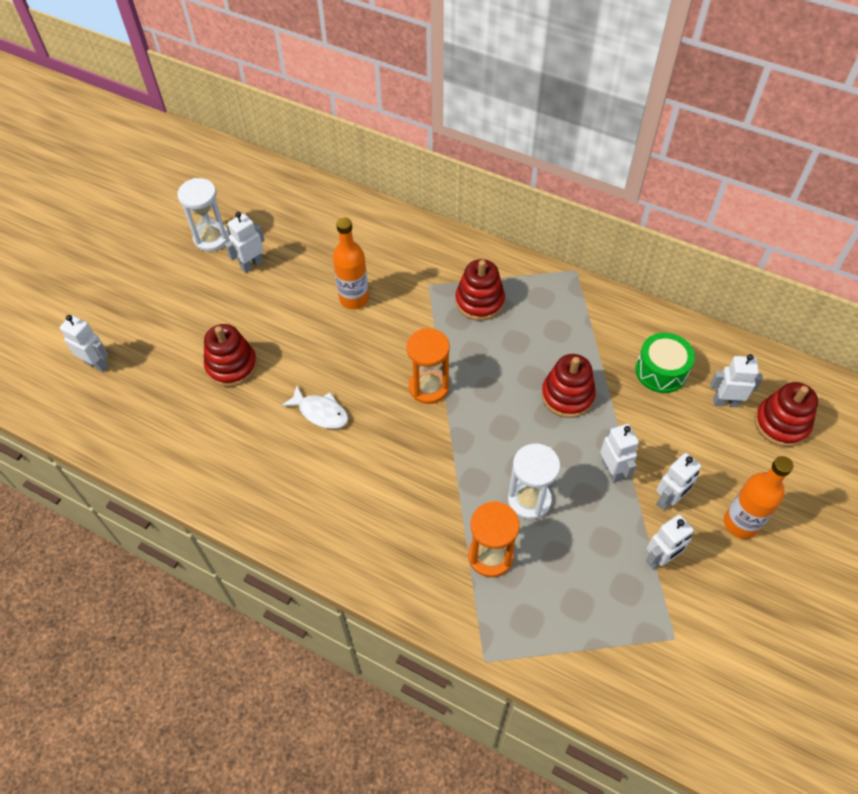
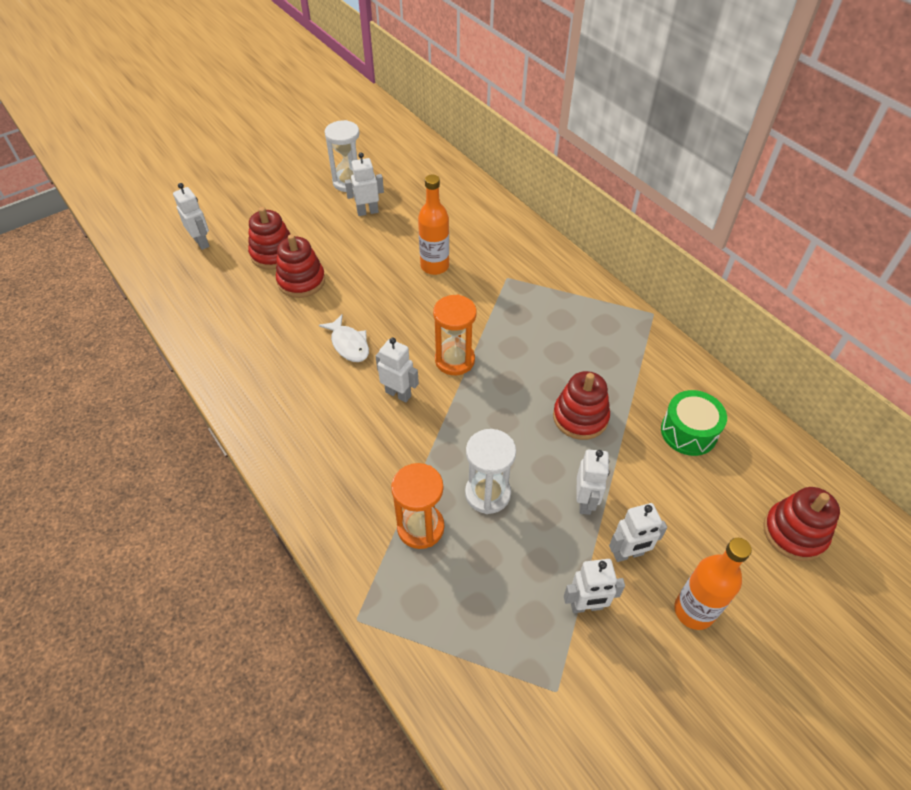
camera: 25 degrees right, 5 degrees down
(479, 301) = (545, 307): red stacking toy -> red stacking toy (273, 254)
(725, 402) = (742, 487): white robot -> white robot (398, 394)

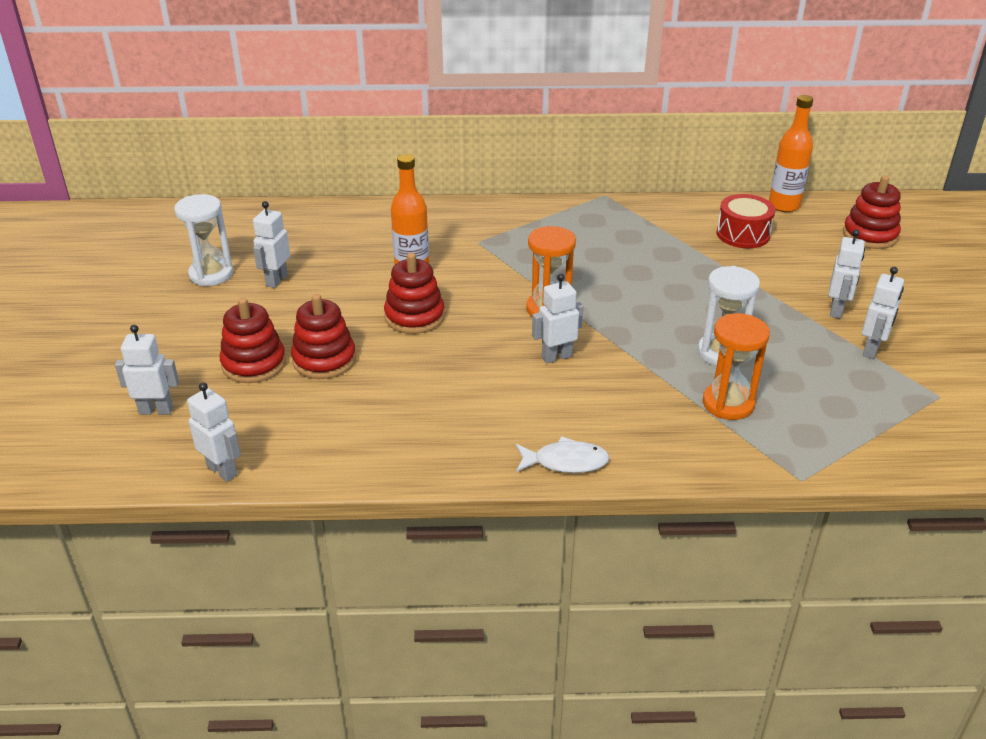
camera: 55 degrees left, 15 degrees down
(349, 344) = (456, 362): white fish -> white fish (565, 462)
(580, 417) = (681, 274): red stacking toy -> red stacking toy (414, 317)
(585, 502) = (771, 308): white robot -> white robot (222, 470)
(688, 432) = (743, 234): green drum -> red drum
(693, 611) = (907, 304): orange bottle -> orange bottle (784, 205)

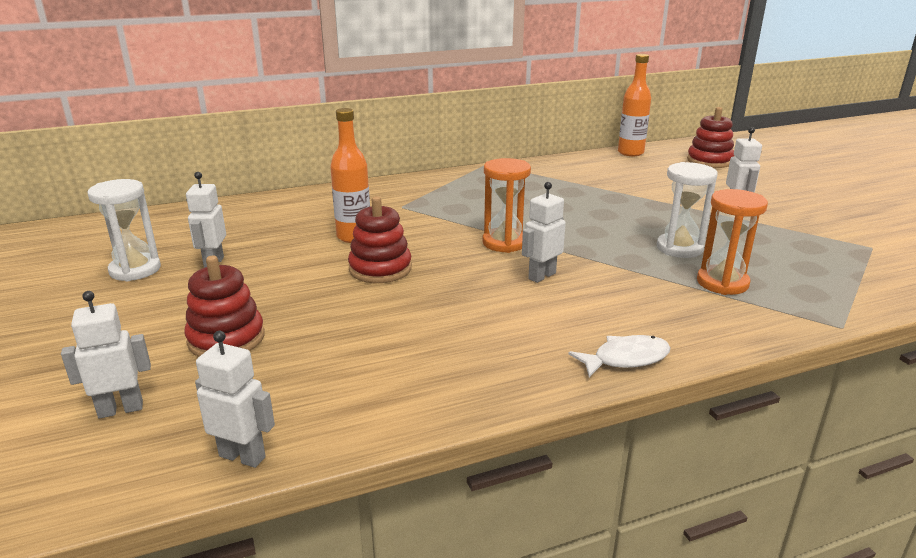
camera: 20 degrees left, 10 degrees down
(324, 360) = (307, 320): red stacking toy -> none
(743, 234) = (618, 172): red drum -> none
(871, 350) = (789, 227): white robot -> none

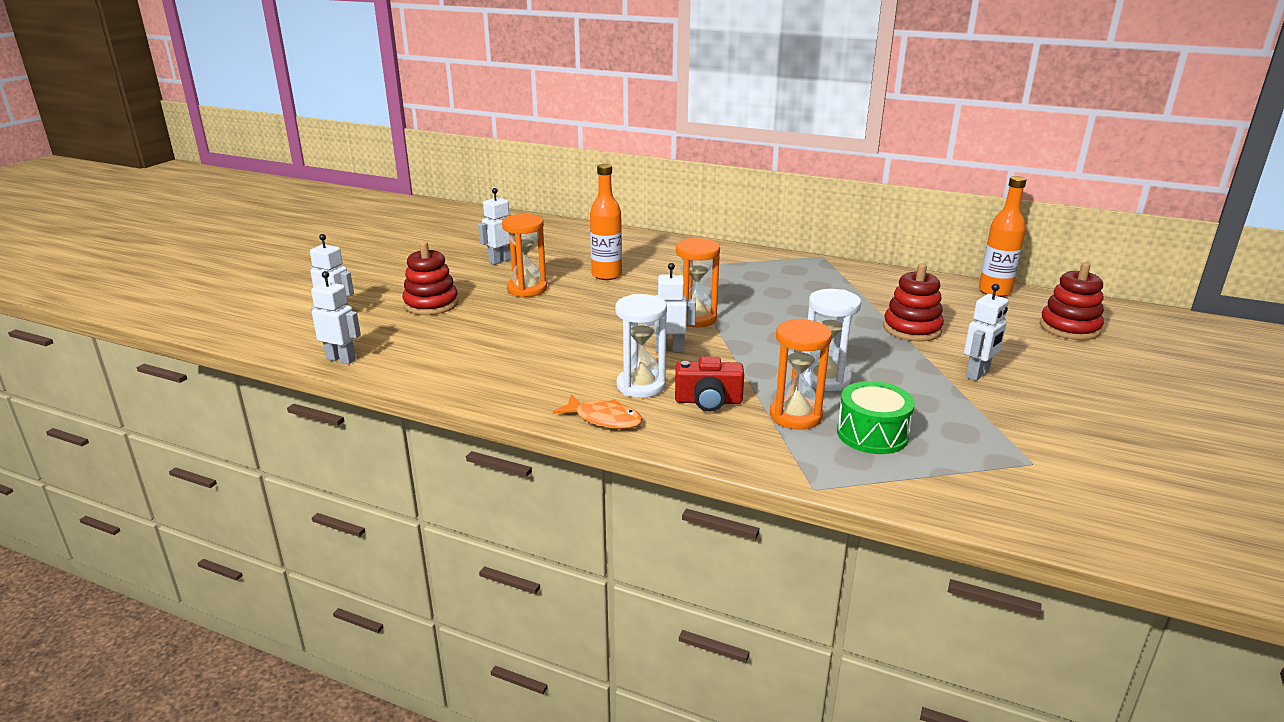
camera: 45 degrees right, 0 degrees up
(135, 270) = (458, 249): white hourglass -> white hourglass (641, 386)
(243, 456) = (341, 359): white robot -> white robot turned 45 degrees counterclockwise
(304, 279) = (527, 289): none -> orange hourglass
(380, 269) = (579, 301): red stacking toy -> red stacking toy (912, 329)
(626, 359) = (604, 419): white fish -> orange fish
(655, 302) = (708, 401): none -> red camera
(781, 272) = (872, 434): none -> green drum

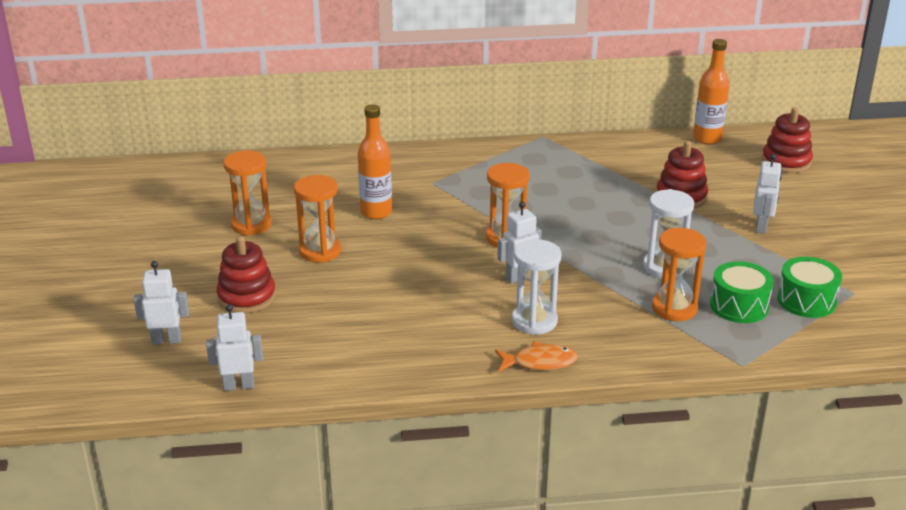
camera: 30 degrees left, 5 degrees up
(500, 261) = (251, 225): white robot -> orange hourglass
(708, 401) = (600, 317): red camera -> none
(961, 452) = (806, 300): none -> green drum

